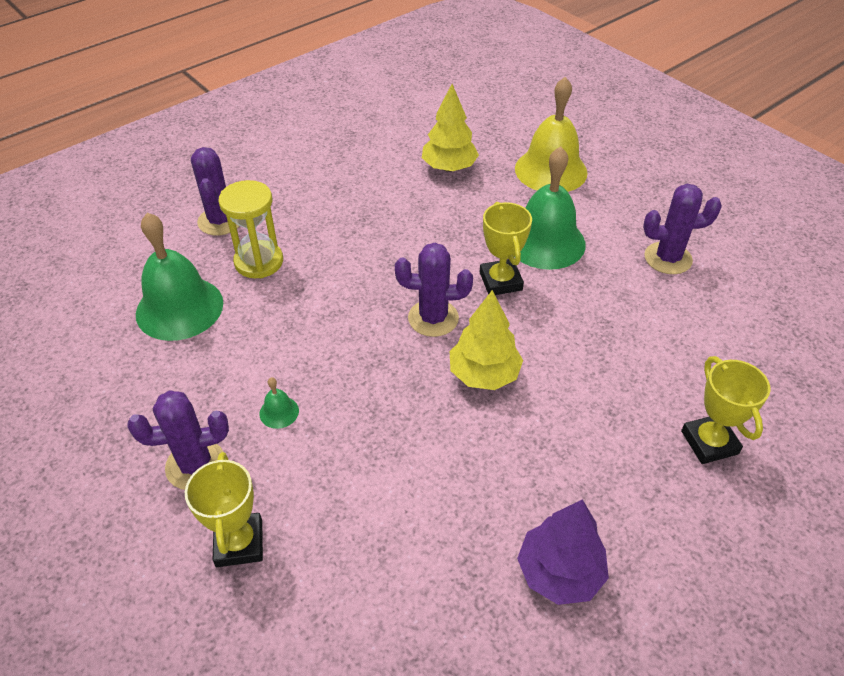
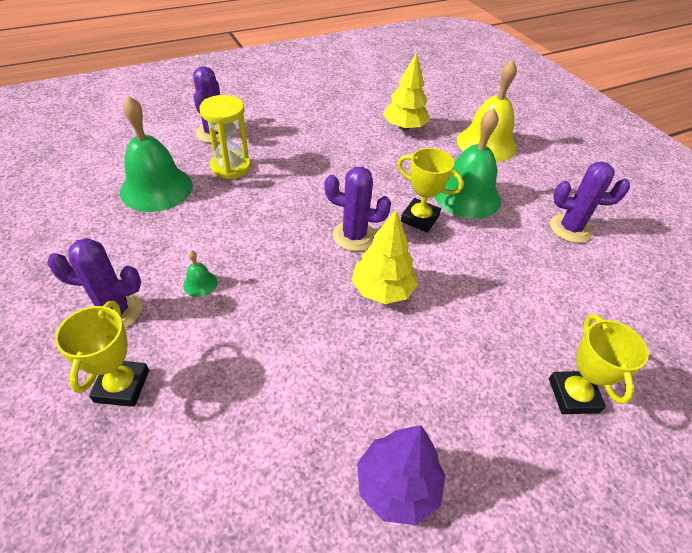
camera: 10 degrees right, 0 degrees up
(500, 281) = (419, 219): yellow trophy -> yellow trophy turned 60 degrees counterclockwise

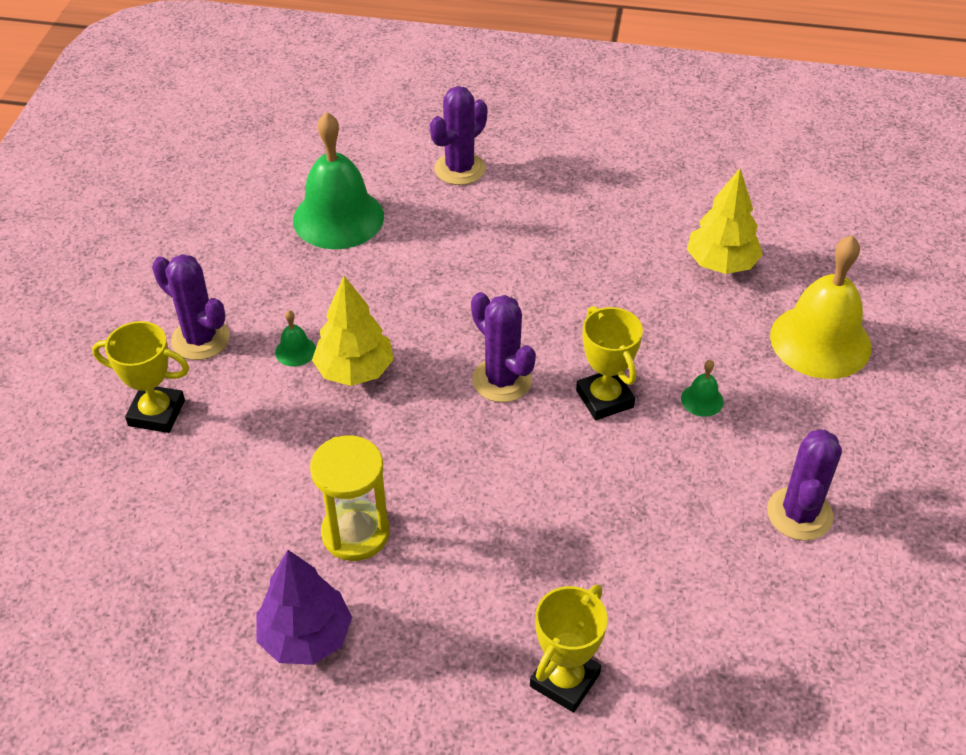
camera: 40 degrees right, 0 degrees up
(122, 386) = (156, 413): yellow trophy -> yellow trophy turned 60 degrees clockwise
(231, 167) = (440, 225): yellow hourglass -> yellow hourglass (355, 533)
(382, 290) = (472, 457): yellow tree -> yellow tree (354, 371)
(467, 195) = (702, 400): green bell -> green bell, size x0.41
(570, 228) = (799, 514): purple cactus -> purple cactus turned 60 degrees clockwise

